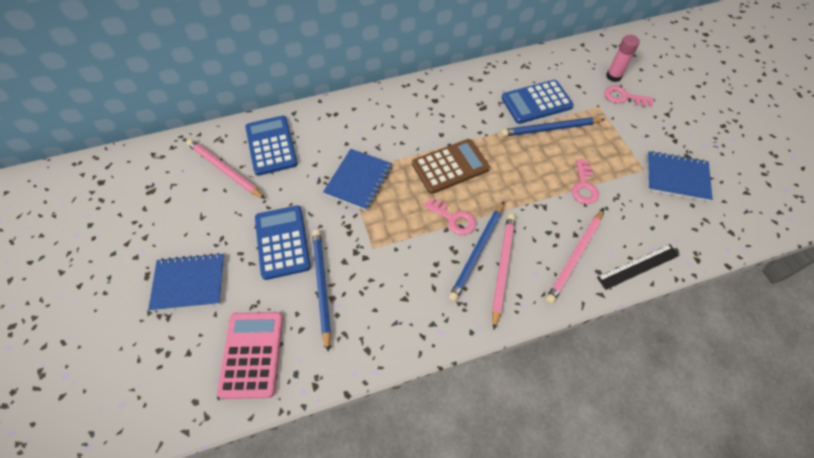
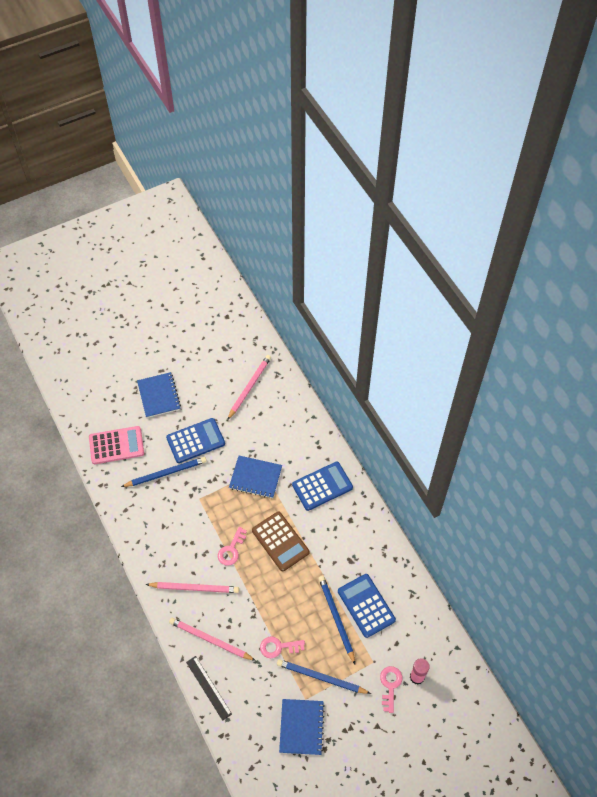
camera: 80 degrees right, 0 degrees up
(271, 145) = (277, 410): blue calculator -> blue calculator (322, 486)
(477, 252) = (205, 569): blue pencil -> blue pencil (321, 678)

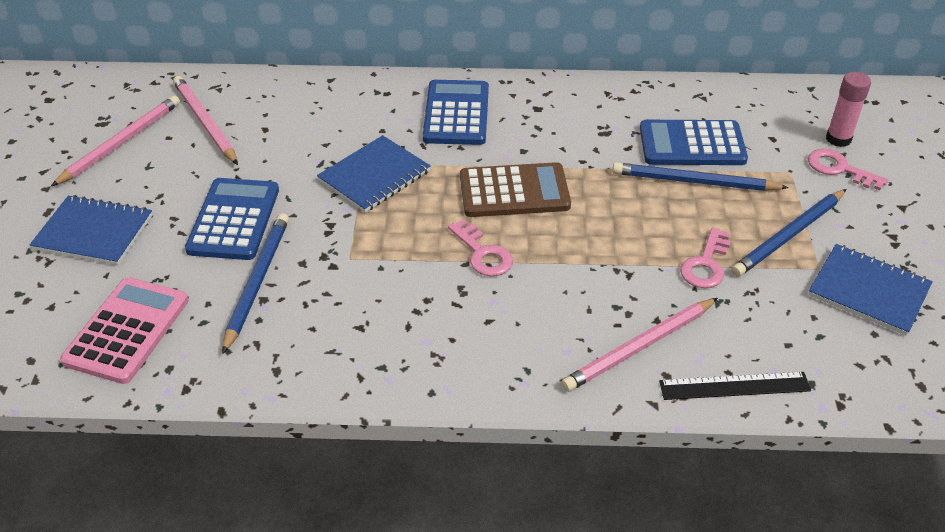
camera: 60 degrees left, 15 degrees down
(194, 588) = (520, 330): pink pencil -> pink pencil (121, 143)

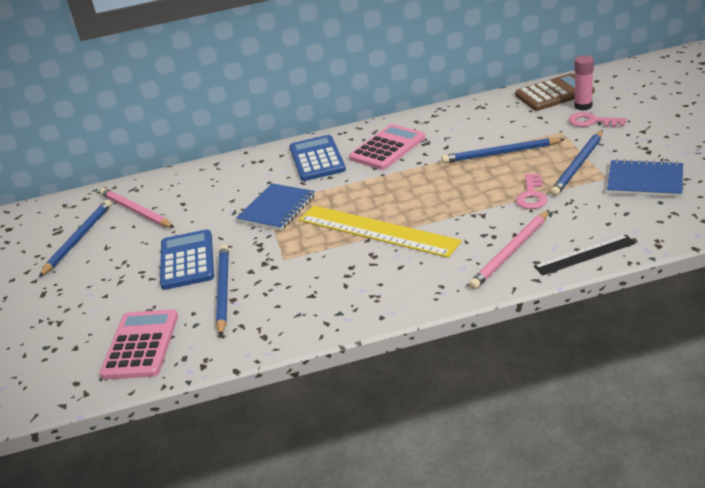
camera: 10 degrees left, 10 degrees down
(93, 233) = (85, 296): blue notebook -> none
(121, 143) = (78, 239): pink pencil -> blue pencil
(483, 254) = (377, 231): pink key -> yellow ruler
(514, 191) = (380, 191): brown calculator -> brown calculator (554, 93)
(552, 125) = (387, 148): none -> pink calculator
(692, 144) = (488, 134): blue calculator -> none

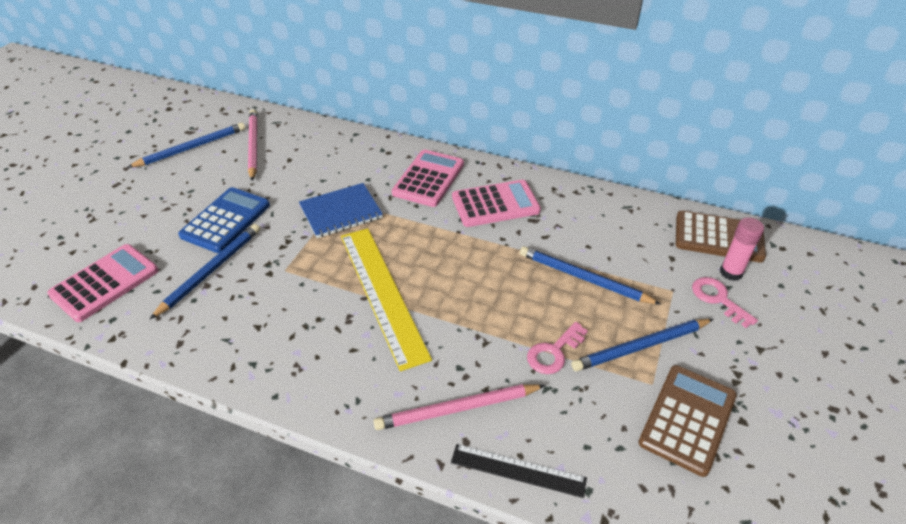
camera: 30 degrees right, 10 degrees up
(317, 159) = (428, 179): blue calculator -> pink calculator
(645, 181) = (687, 419): blue notebook -> brown calculator

